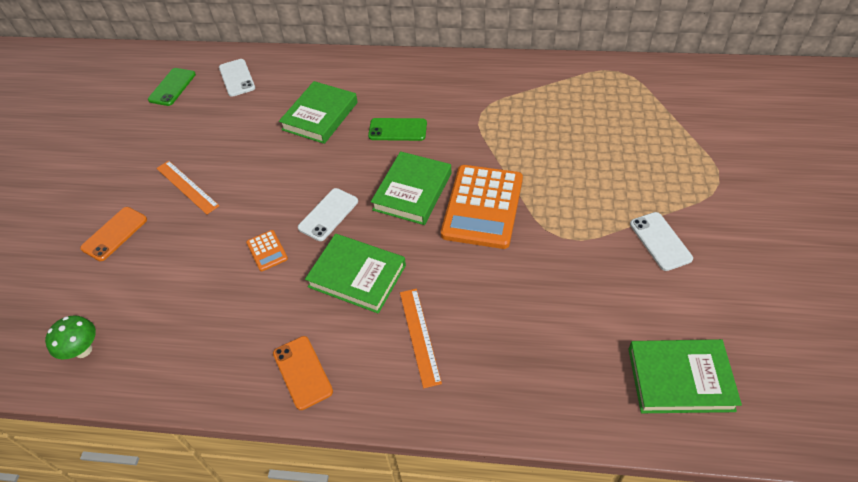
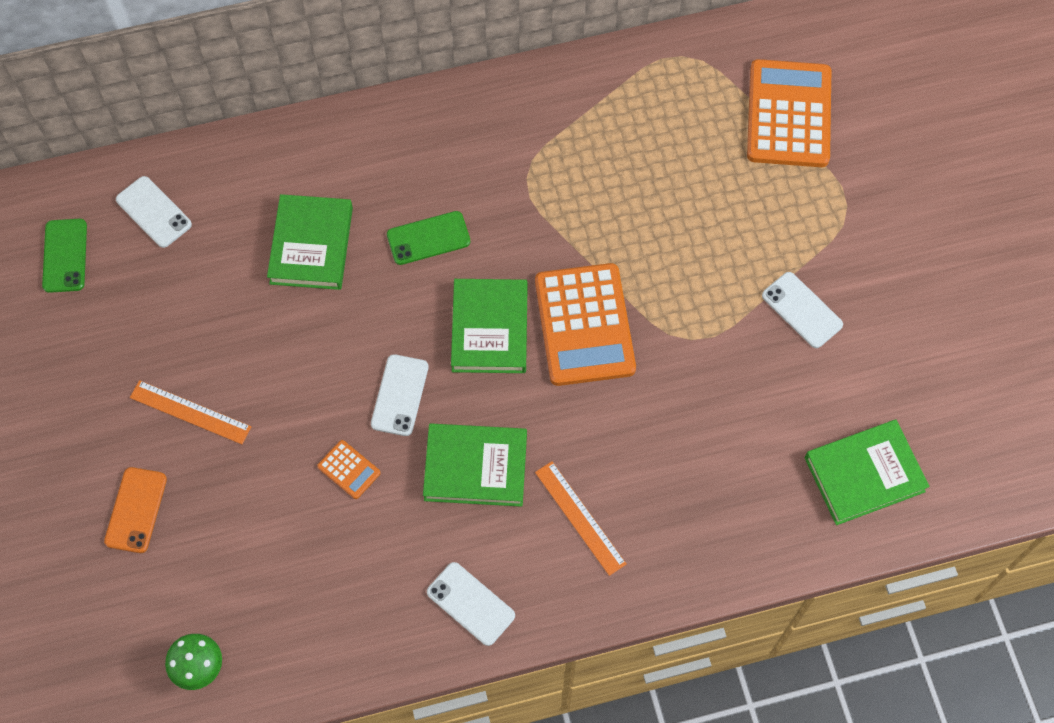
camera: 25 degrees left, 15 degrees up
(302, 372) = (470, 604): orange phone -> white phone
(688, 118) = (789, 114): none -> orange calculator

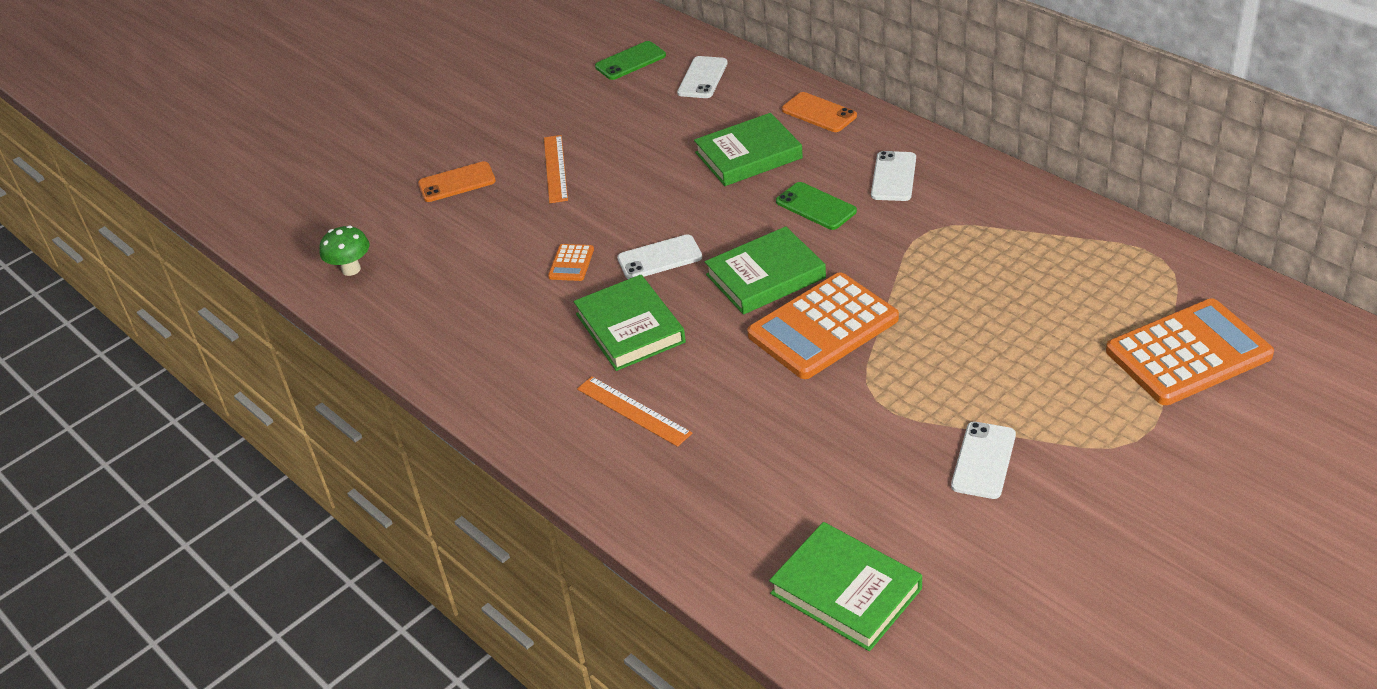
camera: 65 degrees right, 25 degrees down
(297, 155) = (819, 113): none -> orange phone
(470, 604) = (502, 383): white phone -> white phone (893, 177)
(580, 517) = (633, 411): orange ruler -> orange ruler turned 75 degrees counterclockwise

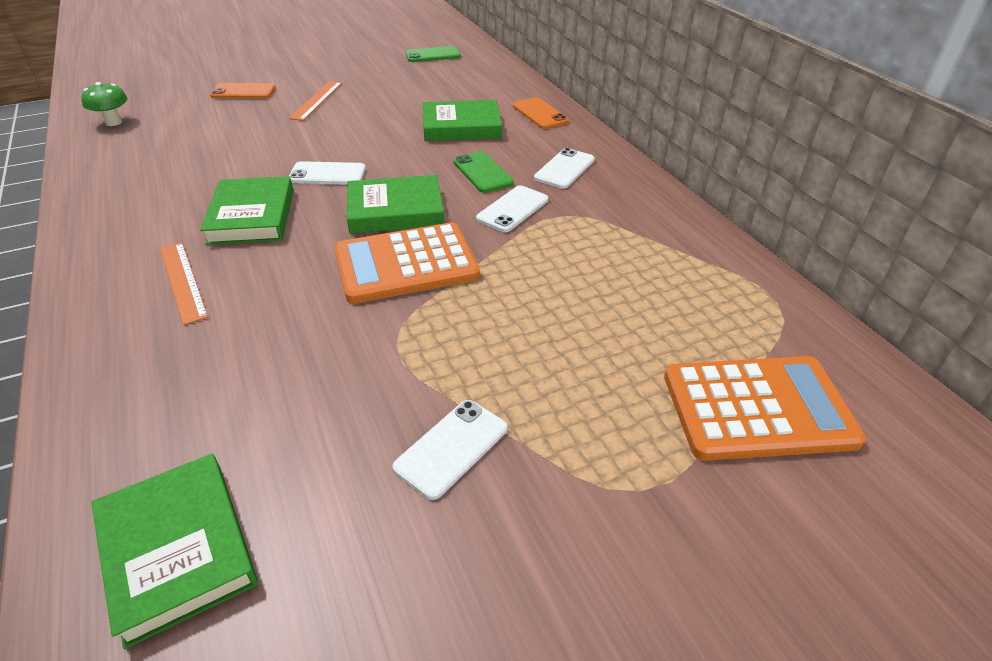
camera: 15 degrees right, 0 degrees up
(571, 263) = (260, 159): orange calculator -> none
(702, 78) = (473, 74): white phone -> white phone (512, 209)

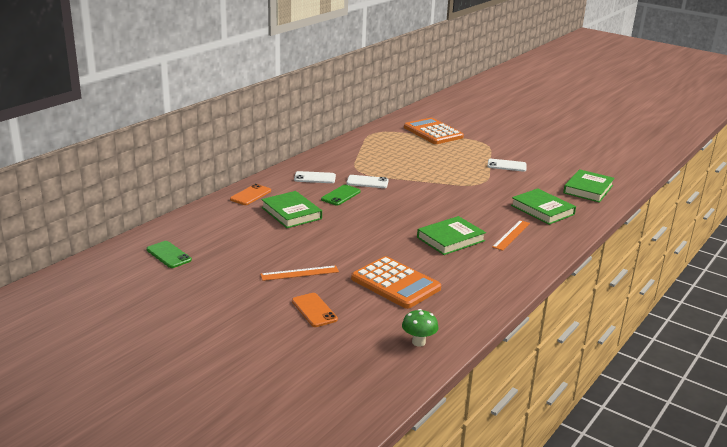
camera: 120 degrees left, 15 degrees down
(327, 174) = (390, 234): white phone -> none
(395, 210) = (401, 206): green book -> green book (542, 210)
(406, 264) = (436, 193): orange calculator -> orange calculator (395, 283)

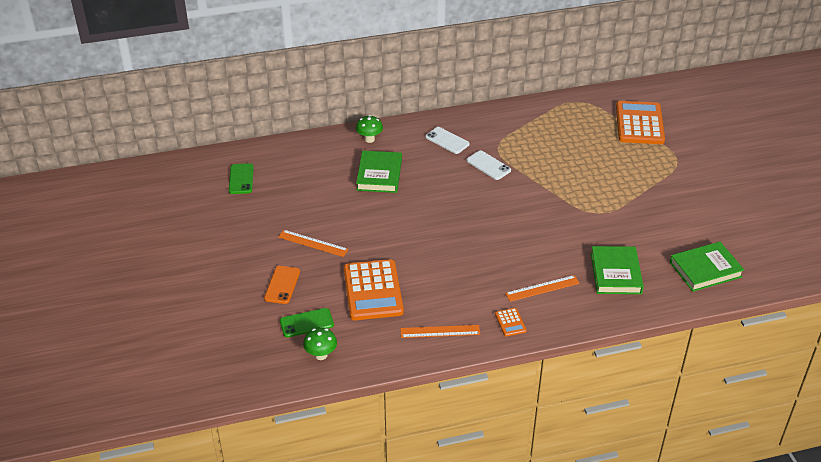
camera: 40 degrees right, 15 degrees up
(250, 195) = (369, 139): orange phone -> green mushroom
(341, 195) = (445, 172): green phone -> green phone (306, 323)
(450, 239) = (479, 266): green book -> none
(484, 287) = (440, 331): none -> orange ruler
(506, 165) = (658, 201): white phone -> none
(522, 262) = (510, 322): none -> orange calculator

